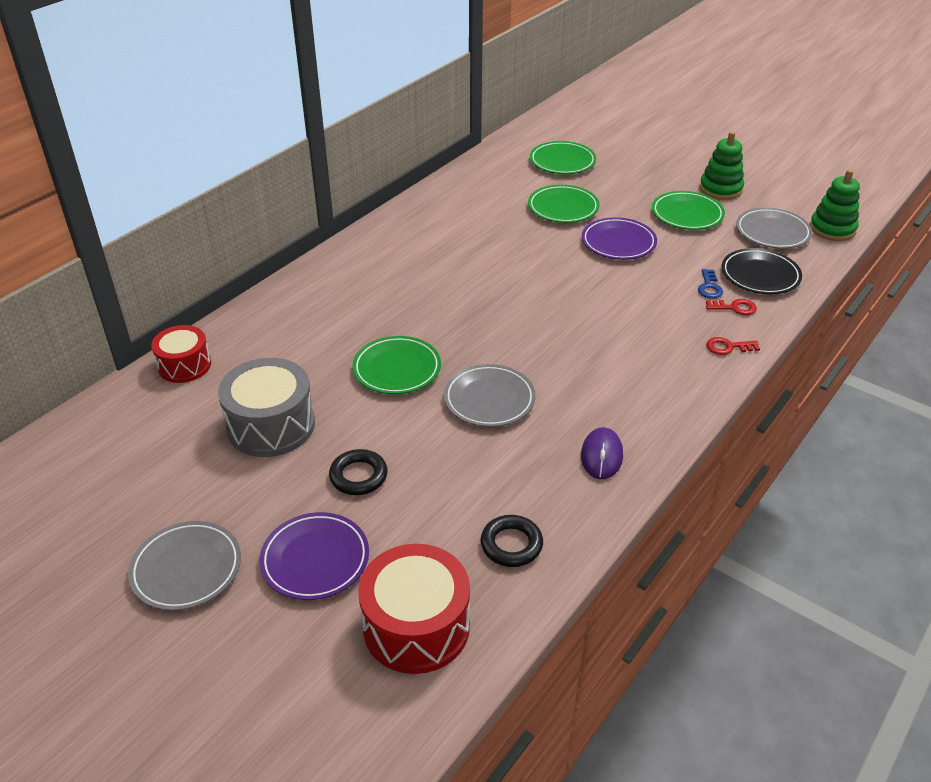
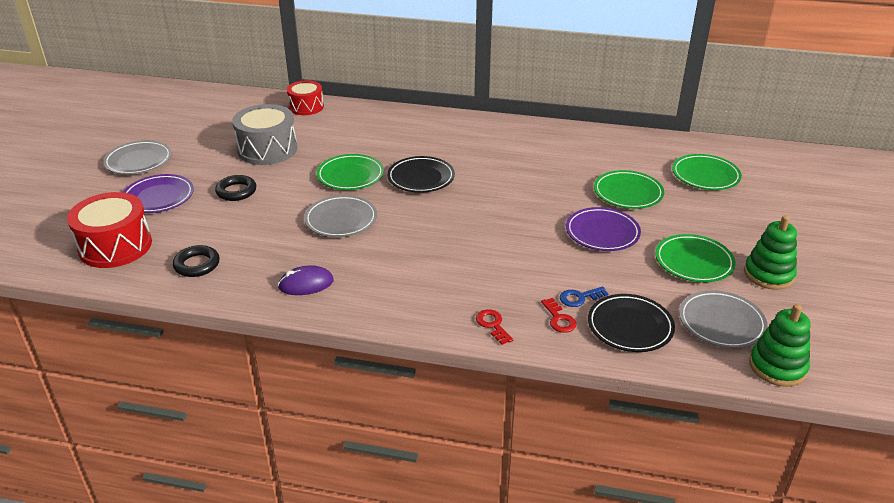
camera: 65 degrees right, 5 degrees down
(443, 319) = (421, 178): none -> black plate

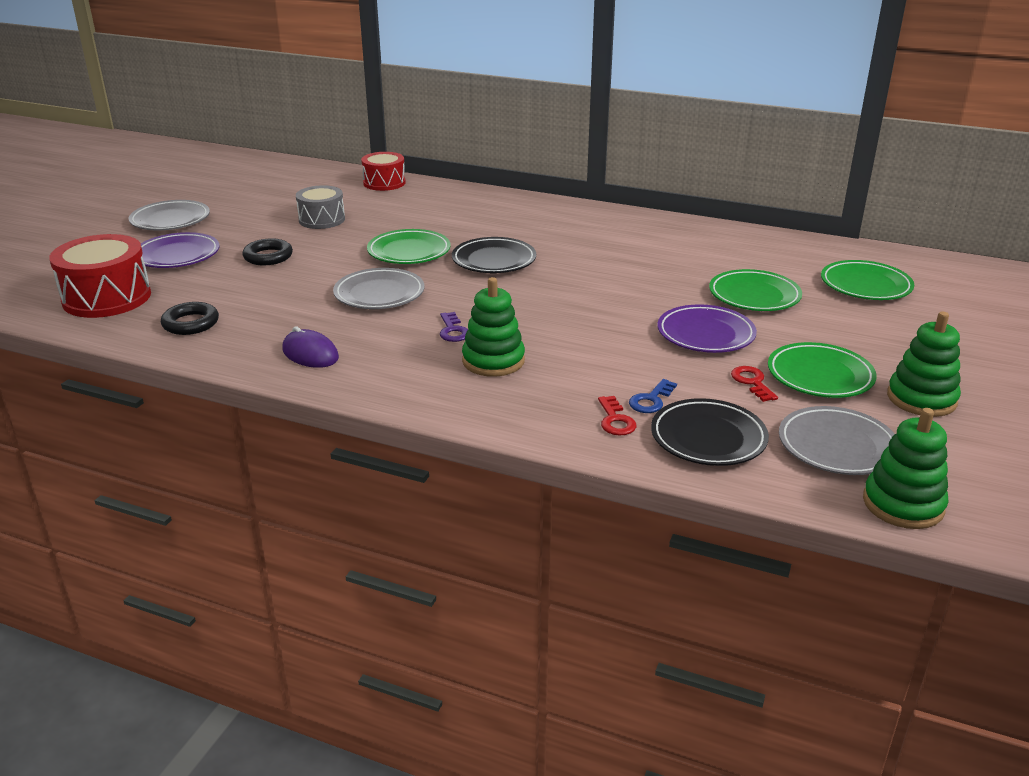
camera: 10 degrees right, 5 degrees down
(267, 149) = (322, 220): grey drum -> grey drum, size x0.64
(306, 284) = (310, 354): purple mouse -> purple mouse turned 45 degrees clockwise
(411, 249) = (453, 330): none -> purple key
(451, 275) = (493, 361): none -> green stacking toy
(493, 325) = (526, 418): red key -> red key (752, 382)
(579, 298) = (651, 400): blue key -> blue key turned 45 degrees counterclockwise

